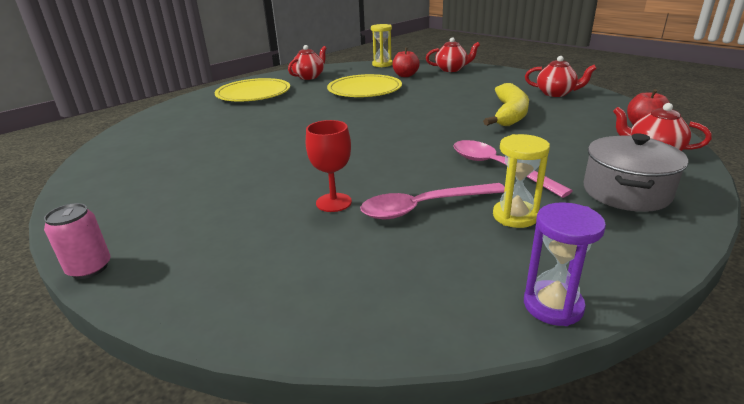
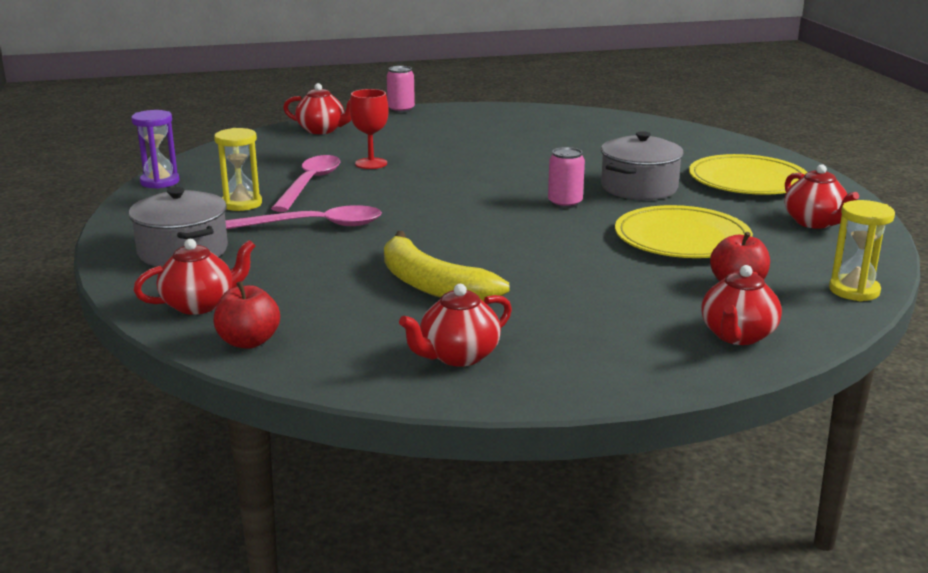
camera: 120 degrees right, 5 degrees down
(229, 288) = (322, 130): none -> red teapot
(293, 110) = (639, 188): none -> grey pot
(345, 118) = (565, 203): none -> pink can

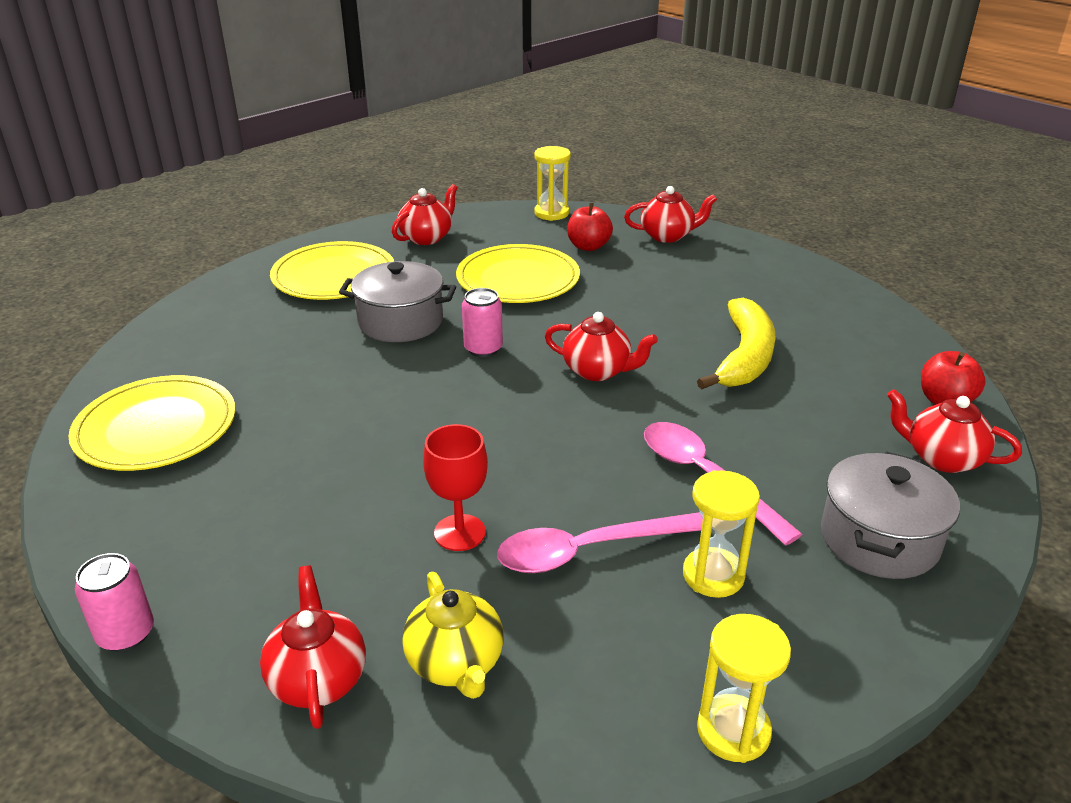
camera: 120 degrees left, 10 degrees up
(160, 182) = (733, 731): purple hourglass -> yellow hourglass
(288, 149) = (455, 663): none -> yellow teapot
(458, 356) = (827, 312): red teapot -> red teapot (597, 371)
(565, 123) = (156, 428): none -> yellow plate

